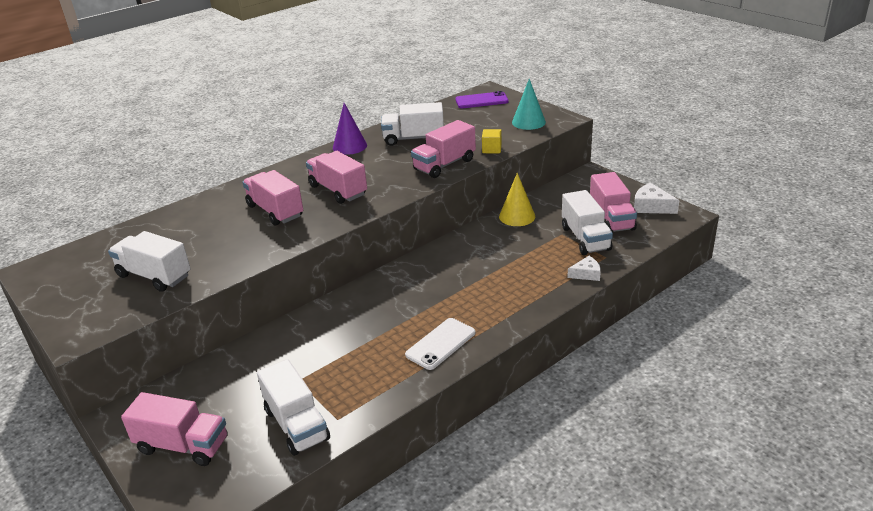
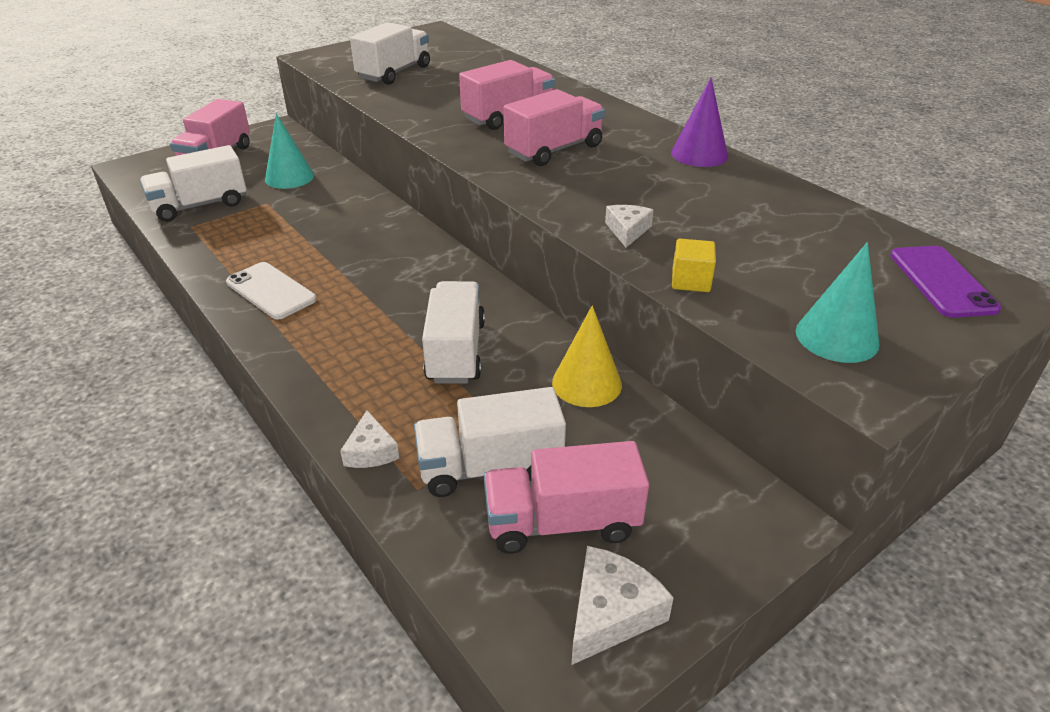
camera: 90 degrees right, 5 degrees up
(247, 378) = (289, 177): none -> turquoise cone
(413, 138) = (733, 204): white truck -> white truck (456, 352)
(444, 165) = (627, 230): pink truck -> white cheese

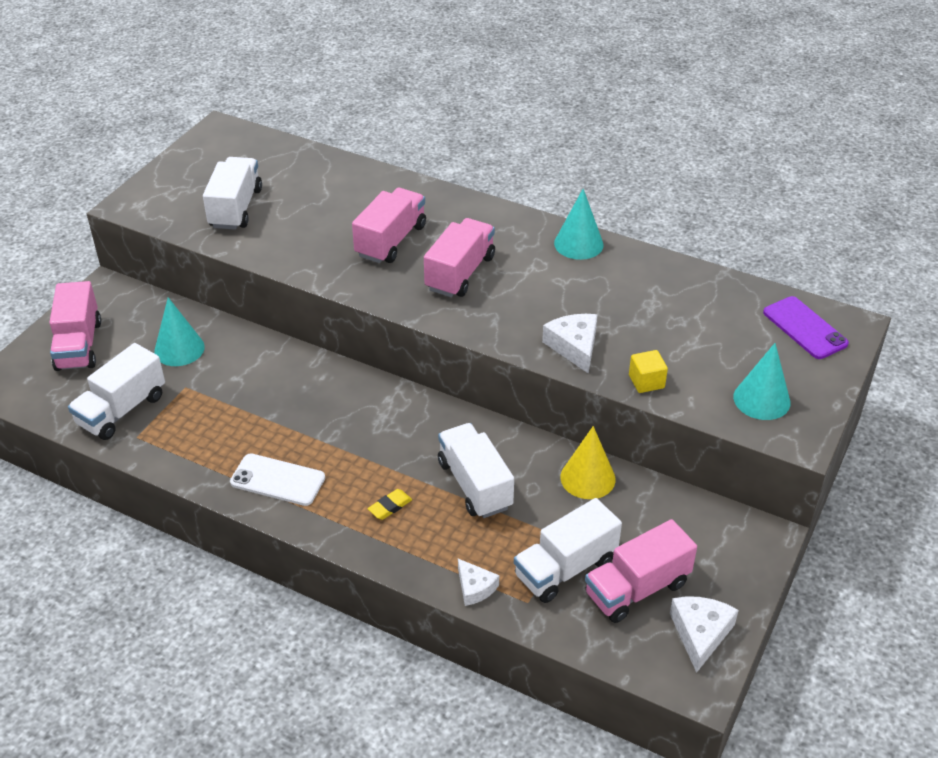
camera: 25 degrees left, 5 degrees up
(352, 344) = (390, 506): none -> yellow eraser
(627, 230) = (574, 346): white cheese -> white cheese, size x1.50
(699, 154) = (578, 244): purple cone -> turquoise cone

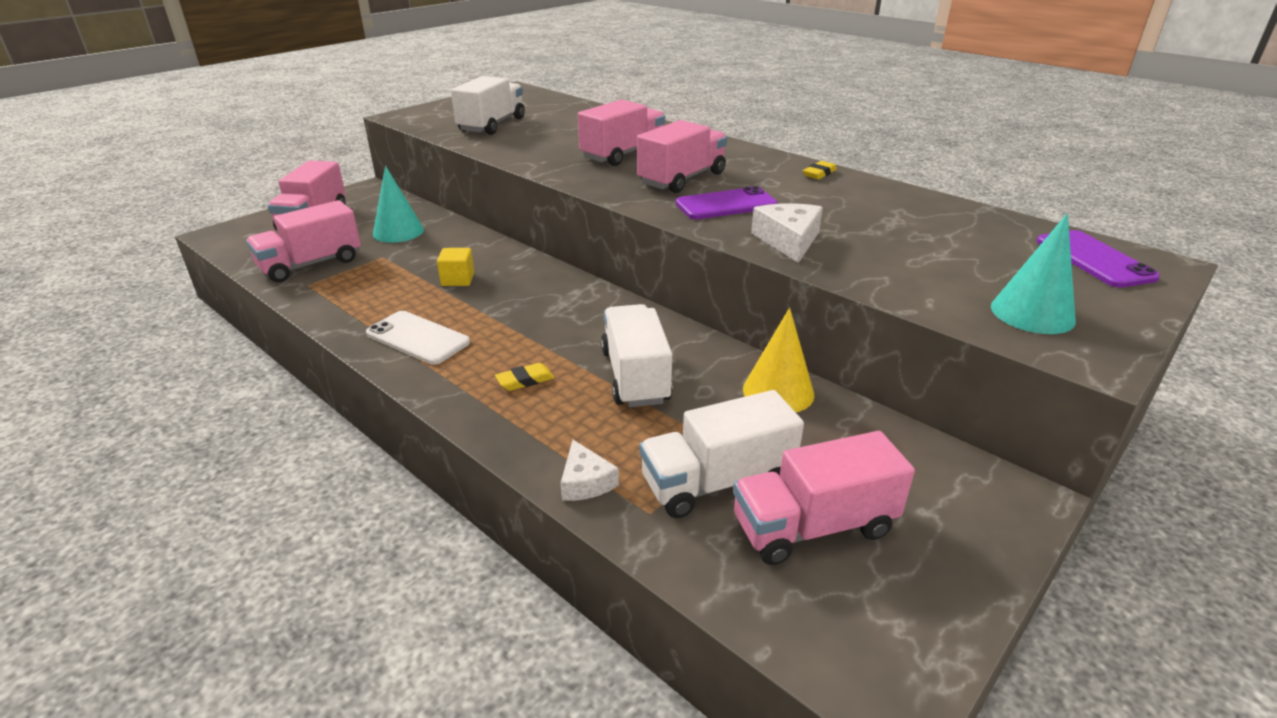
camera: 15 degrees right, 10 degrees down
(122, 410) = (311, 264): white truck -> pink truck
(510, 305) = (726, 204): none -> purple phone
(578, 244) = (819, 173): turquoise cone -> yellow eraser
(646, 381) = (872, 278): yellow cube -> yellow cube (458, 279)
(700, 634) = (903, 609): white cheese -> none

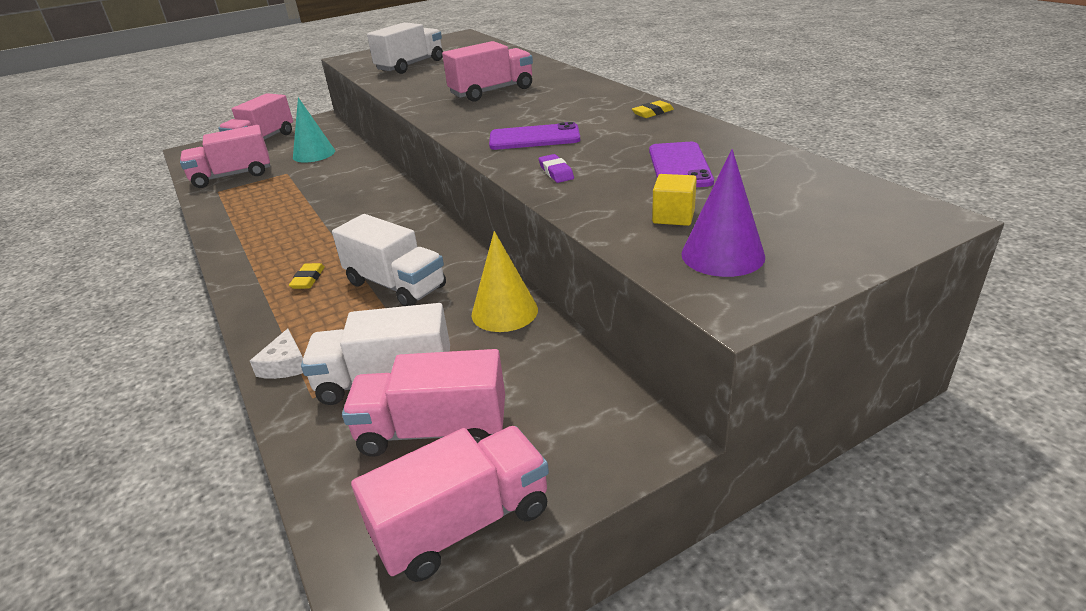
camera: 20 degrees right, 0 degrees up
(418, 338) = (259, 238): white phone -> none
(458, 279) = (325, 194): yellow cube -> yellow cube (673, 216)
(525, 380) = (308, 279): yellow eraser -> yellow eraser turned 75 degrees counterclockwise
(635, 376) = (395, 285): white truck -> white truck turned 120 degrees clockwise
(682, 179) = (519, 114): pink truck -> pink truck (463, 524)
(788, 240) = (556, 172): white cheese -> purple eraser
(1032, 313) = (722, 255): turquoise cone -> purple cone
(1094, 259) = (854, 208): purple phone -> purple phone (679, 166)

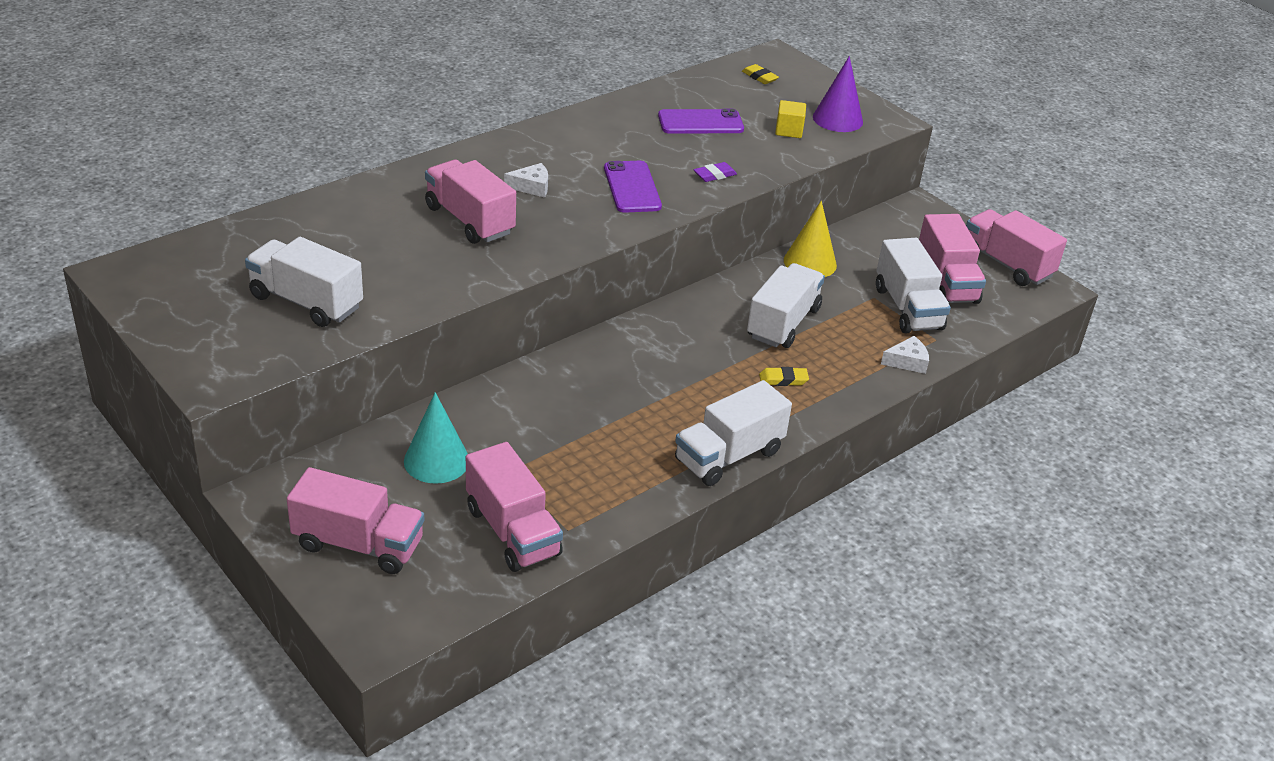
camera: 105 degrees left, 5 degrees up
(233, 248) = (728, 456): none -> white truck
(540, 105) = (531, 187): none -> white cheese
(652, 113) = (570, 126): yellow eraser -> yellow eraser (759, 77)

